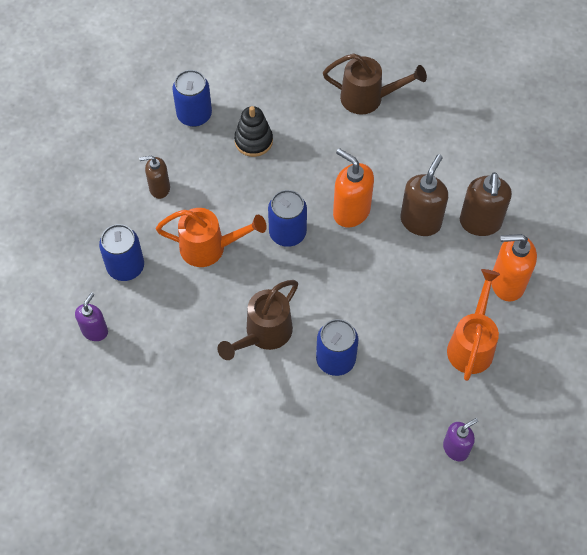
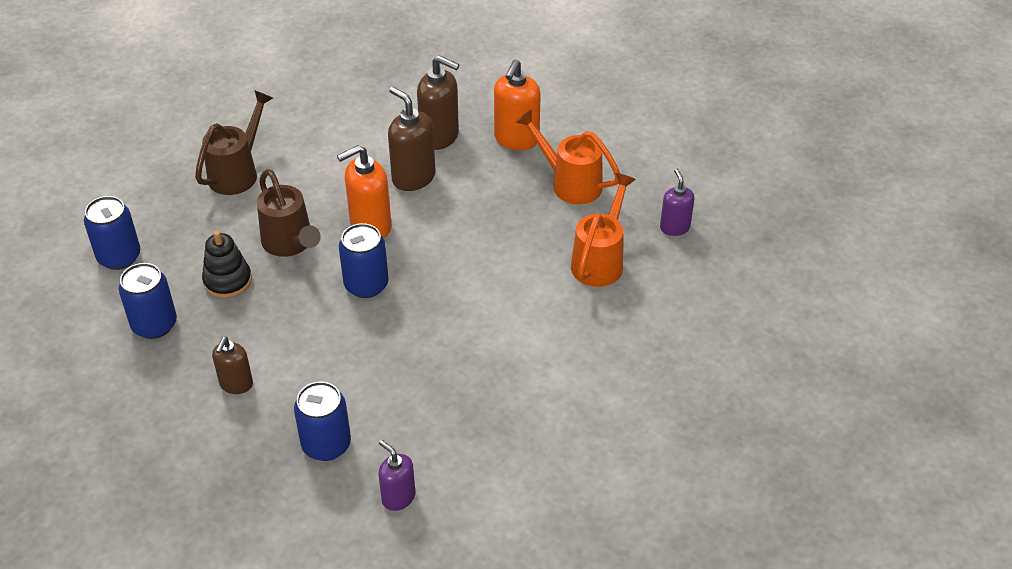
camera: 70 degrees left, 15 degrees down
(209, 248) = (346, 358): orange watering can -> orange watering can (600, 261)
(264, 334) = (481, 338): brown watering can -> brown watering can (290, 243)
(335, 359) = (539, 288): blue can -> blue can (119, 257)

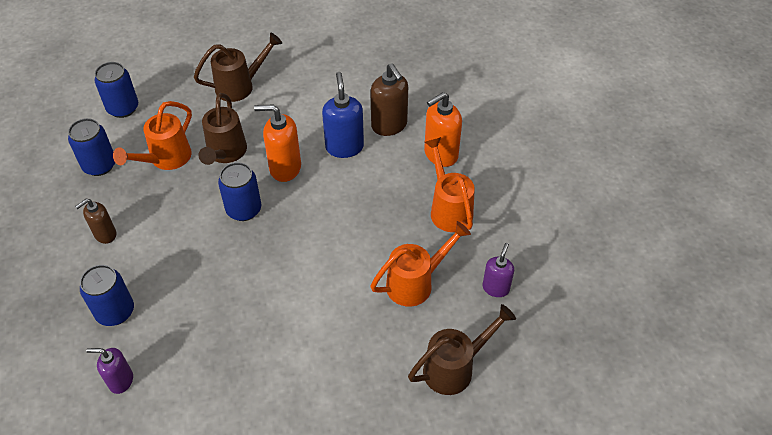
camera: 35 degrees right, 5 degrees up
(227, 281) = (166, 159): black stacking toy -> orange watering can
(398, 497) = (121, 380): purple soap dispenser -> purple soap dispenser turned 75 degrees counterclockwise
(413, 177) = (344, 147): brown soap dispenser -> blue soap dispenser
(699, 310) = (454, 368): none -> brown watering can

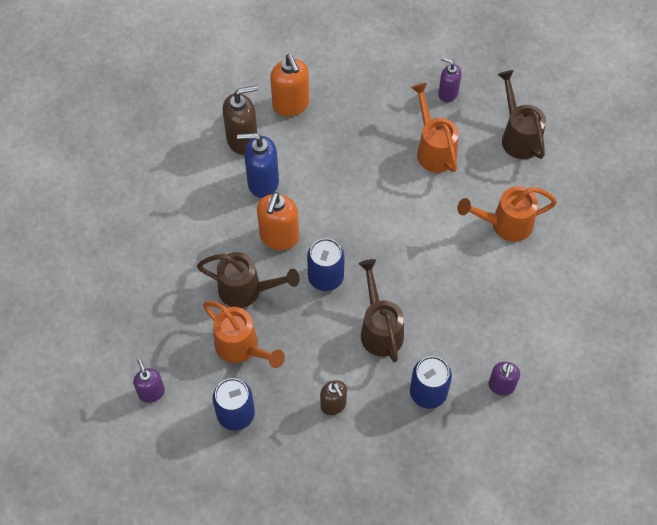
camera: 80 degrees left, 10 degrees up
(123, 108) = (151, 392): blue can -> purple soap dispenser
(240, 86) = (148, 271): brown watering can -> brown watering can (380, 329)
(449, 209) = (358, 110): orange watering can -> orange watering can (505, 224)

